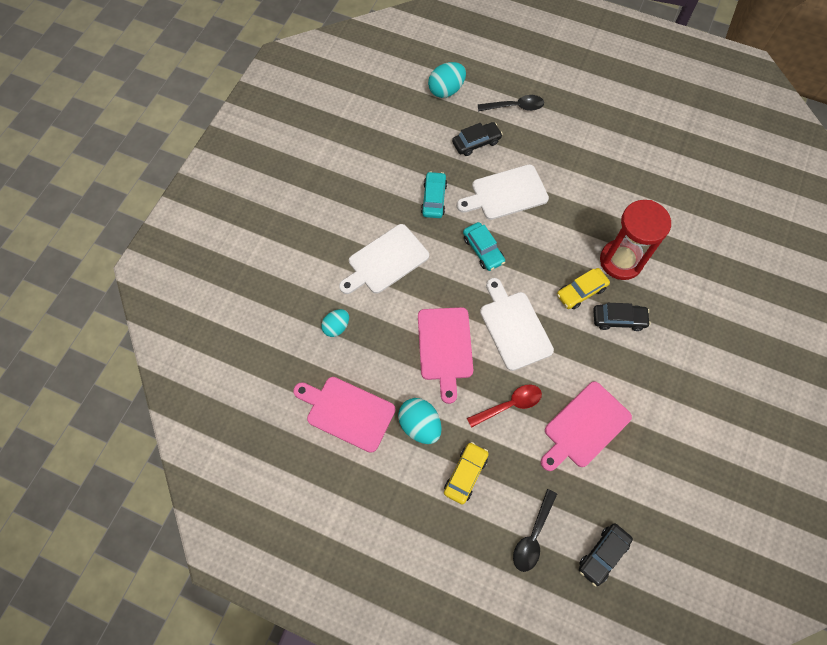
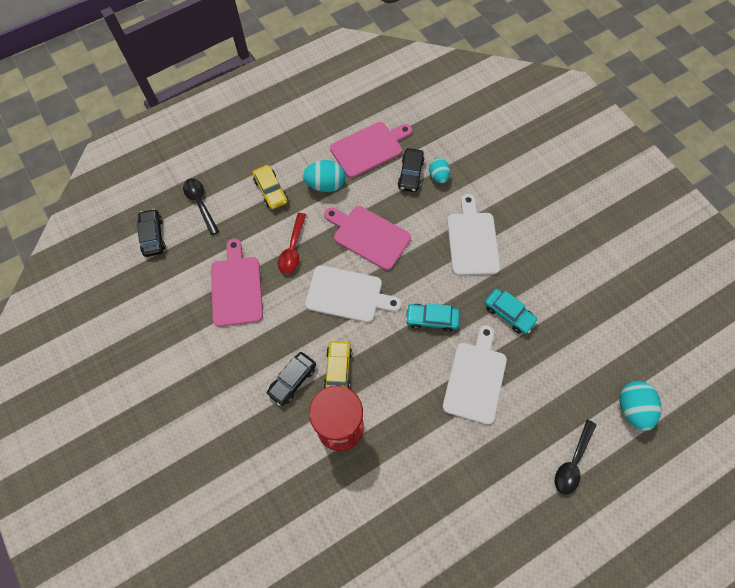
camera: 125 degrees right, 0 degrees up
(476, 142) = (549, 392): black car -> black car (410, 174)

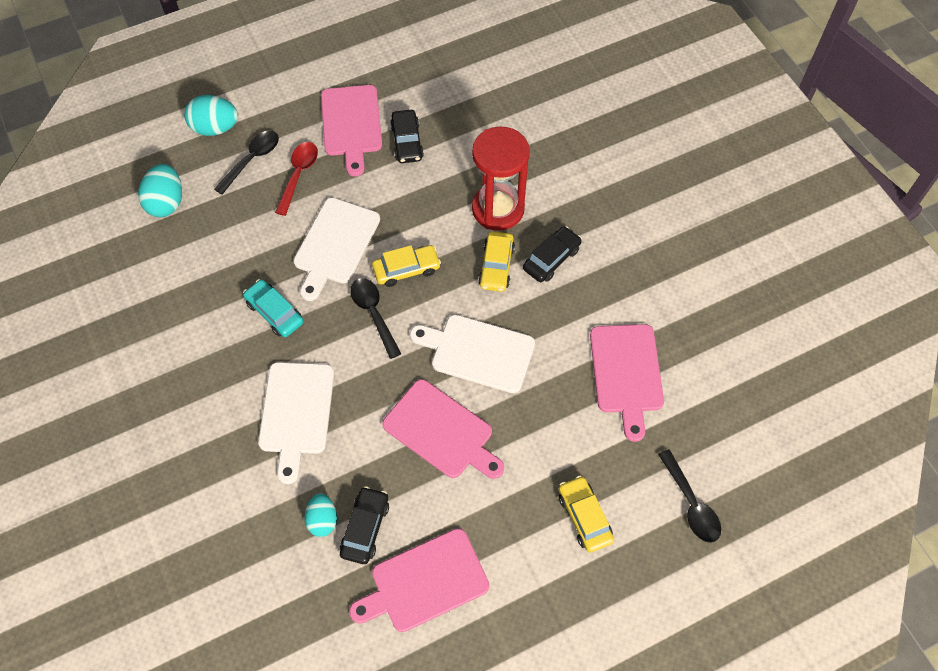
camera: 175 degrees left, 5 degrees down
(153, 236) = (753, 457): black car -> black car (407, 142)
(293, 249) = (550, 420): red spoon -> red spoon (298, 175)
(325, 185) = (500, 520): turquoise egg -> turquoise egg (215, 128)
(412, 360) = (406, 269): none -> yellow car
(431, 319) = (373, 314): turquoise car -> black spoon
(490, 515) = (351, 124): none -> pink cutting board

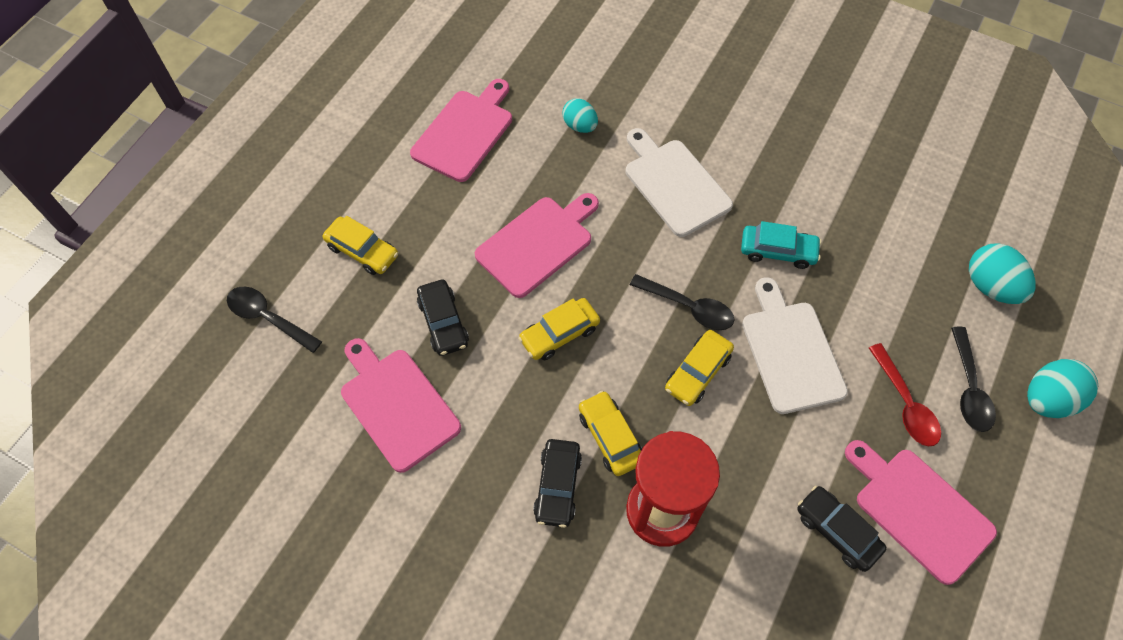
camera: 145 degrees right, 0 degrees up
(365, 528) = (541, 139): black car -> black car (443, 322)
(441, 431) = (538, 244): pink cutting board -> pink cutting board turned 135 degrees clockwise
(478, 352) = (559, 334): white cutting board -> yellow car

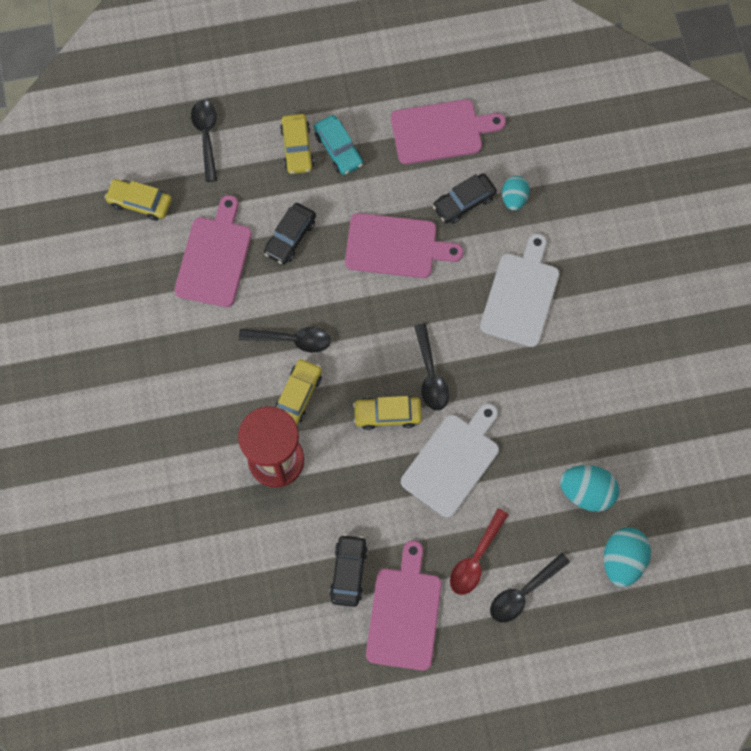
camera: 50 degrees right, 10 degrees up
(548, 399) = (292, 340): none -> black spoon
(557, 486) = (241, 389): black car -> black car (464, 202)
(559, 334) = (342, 311): yellow car -> yellow car (140, 202)
(778, 251) = (525, 400): turquoise car -> turquoise car (338, 149)
(1047, 399) = (559, 649): turquoise egg -> turquoise egg (586, 492)

